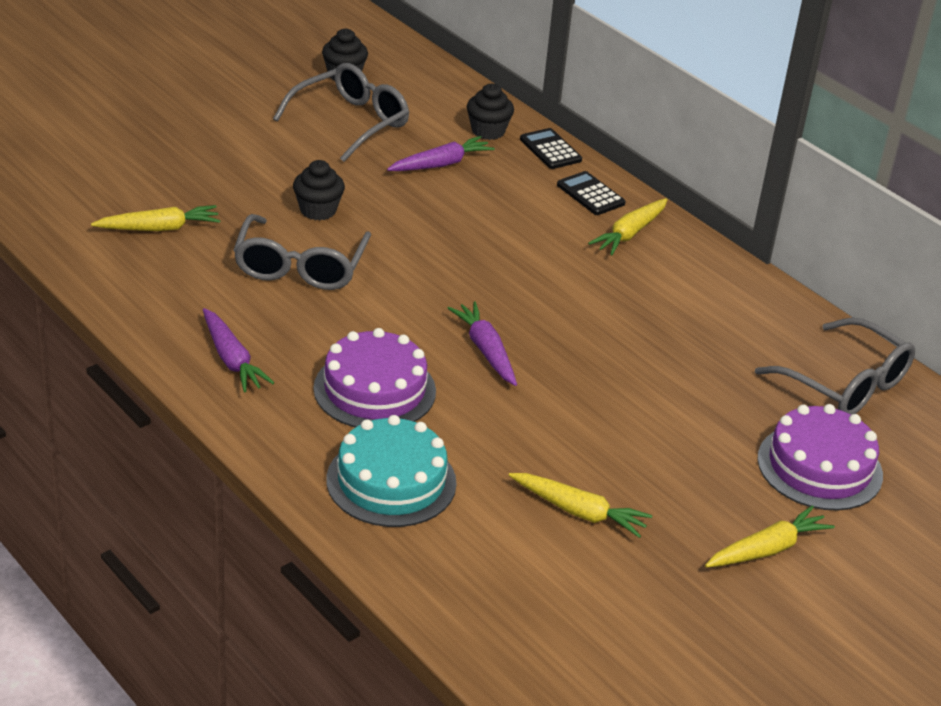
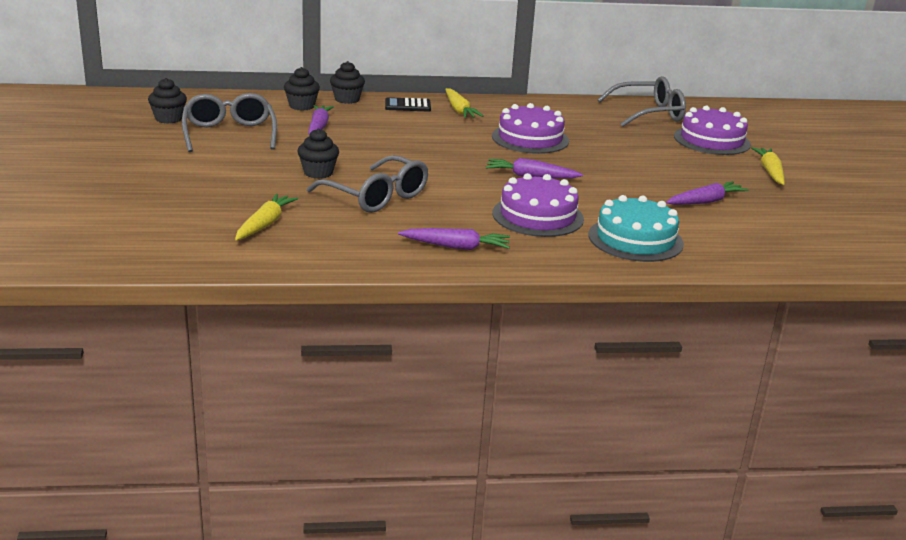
camera: 55 degrees left, 10 degrees down
(550, 150) = (347, 99): black calculator -> black cupcake
(579, 512) = (705, 201): yellow carrot -> purple carrot
(608, 314) = (530, 138): none -> purple cake

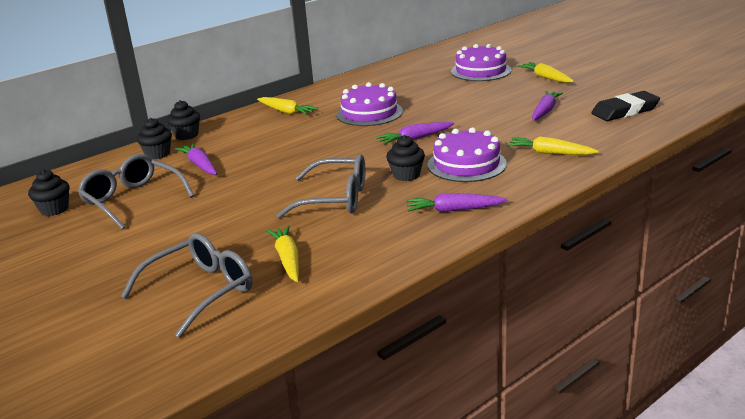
camera: 30 degrees left, 0 degrees up
(318, 173) = (260, 200): black cupcake -> black cupcake (406, 175)
(407, 106) = (242, 122): black calculator -> none
(456, 247) = (453, 210): purple carrot -> purple carrot turned 150 degrees counterclockwise
(635, 239) = (550, 153): turquoise cake -> yellow carrot
(649, 113) = (415, 67): grey glasses -> grey glasses (201, 291)
(794, 234) = (625, 111): none -> black eraser

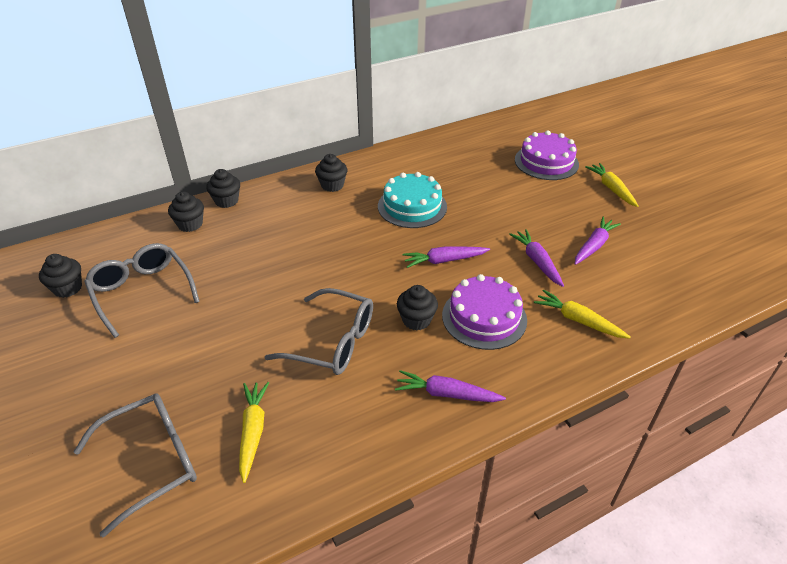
camera: 10 degrees right, 15 degrees up
(200, 165) = (223, 252): purple carrot -> purple carrot (537, 261)
(286, 112) = (332, 185): yellow carrot -> black cupcake
(369, 113) = (412, 206): purple cake -> turquoise cake
(625, 111) = (681, 266): black eraser -> none

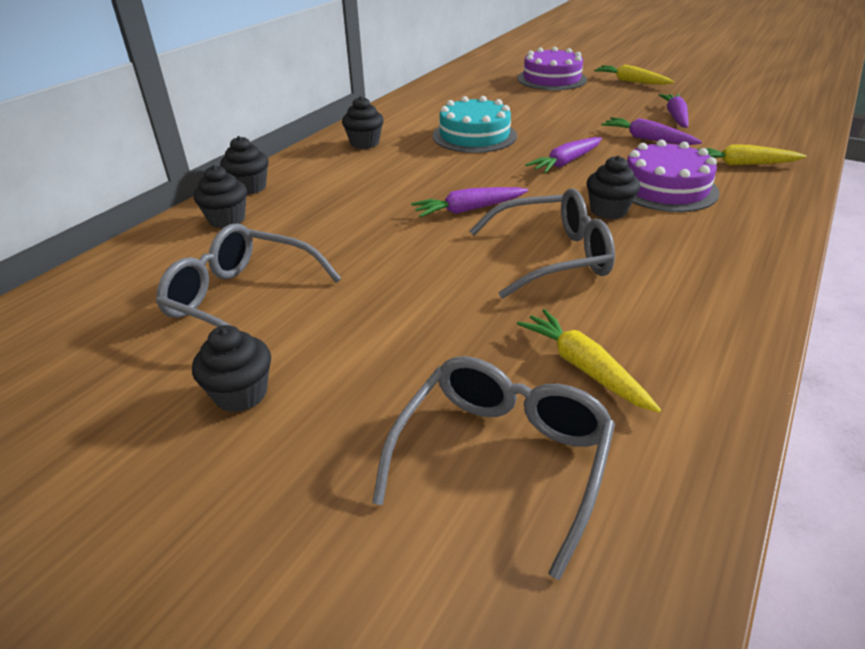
camera: 30 degrees left, 5 degrees down
(68, 288) = (112, 336): black cupcake -> black cupcake (241, 393)
(446, 394) = (723, 252): purple carrot -> purple carrot (468, 210)

